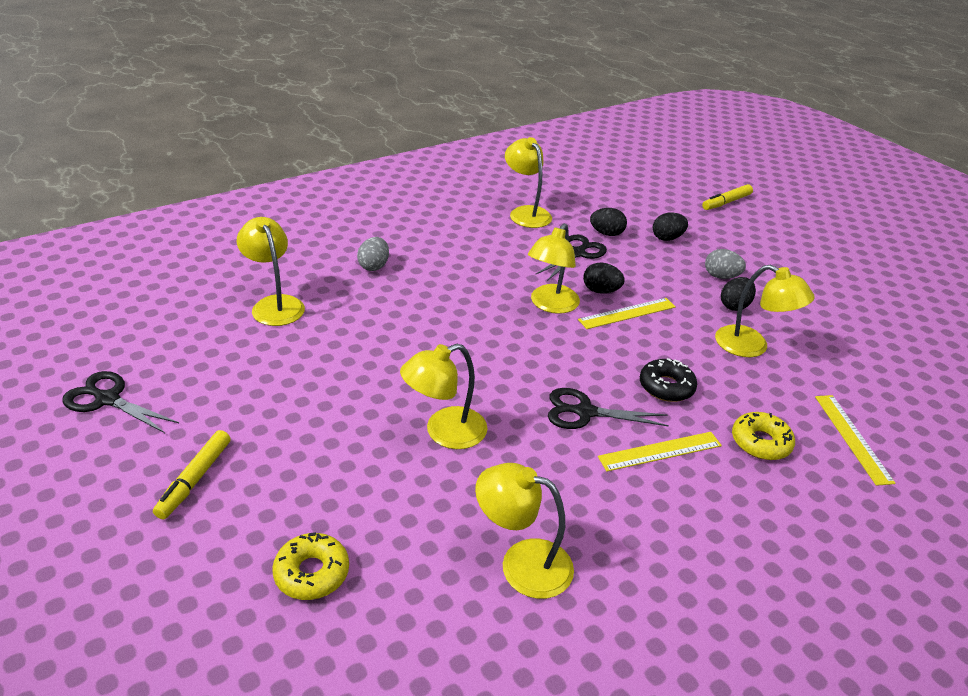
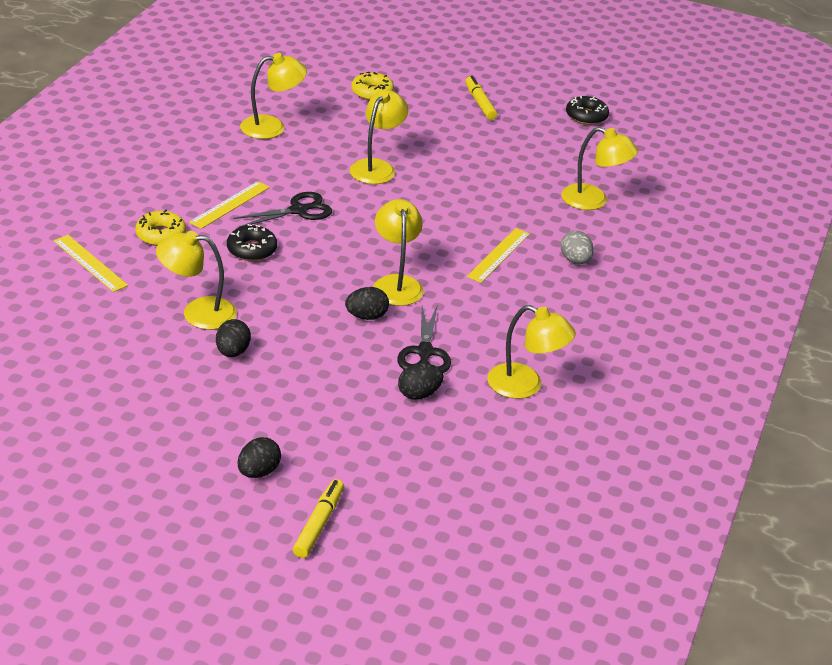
camera: 145 degrees right, 0 degrees up
(107, 399) = (586, 116): black scissors -> black donut
(627, 313) = (326, 302): yellow ruler -> yellow ruler (498, 255)
(667, 238) = (351, 417): black egg -> black egg (258, 472)
(721, 276) = (263, 385): grey egg -> none

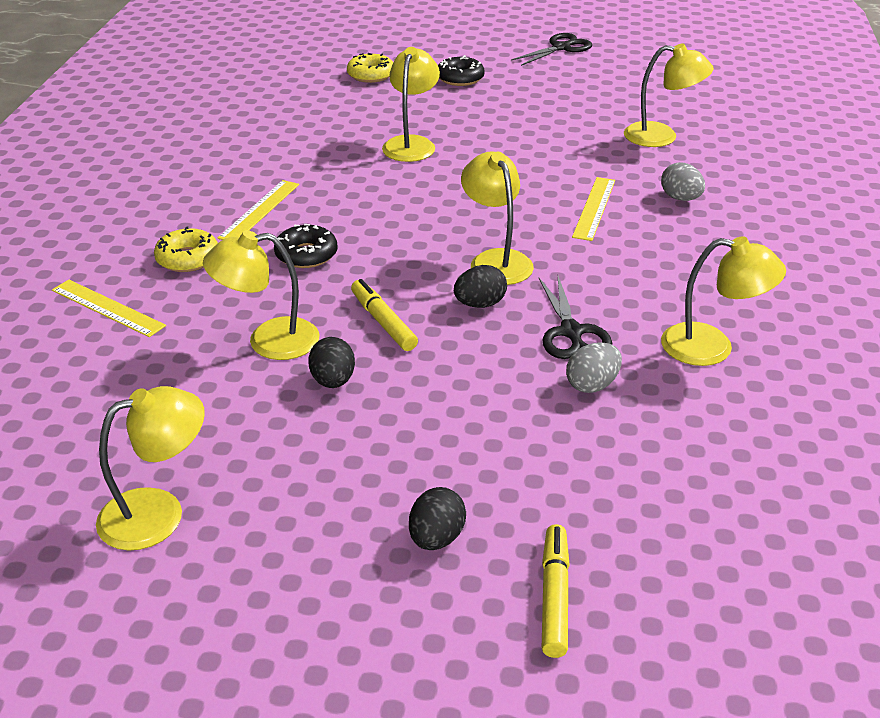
camera: 10 degrees left, 0 degrees up
(272, 127) = (276, 124): yellow lamp -> yellow lamp (158, 512)
(298, 210) = (343, 202): black scissors -> black scissors (561, 48)
(419, 394) = (592, 385): black egg -> grey egg
(480, 103) = (489, 67): yellow marker -> yellow marker (383, 322)
(586, 116) = (604, 62): black donut -> black donut (460, 78)

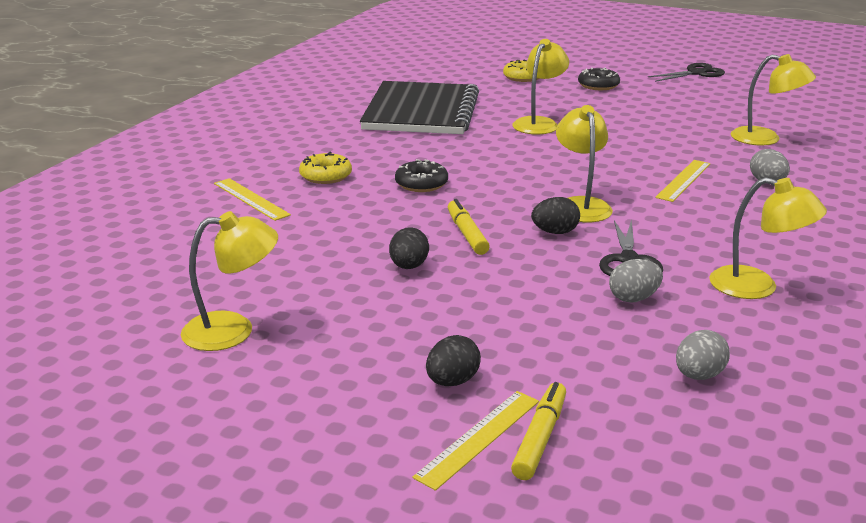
camera: 15 degrees right, 10 degrees down
(260, 211) = (396, 153): yellow ruler -> yellow ruler (479, 438)
(268, 341) = (367, 234): yellow lamp -> none
(269, 143) = (421, 112): none -> black notebook
(689, 478) = (698, 375): none -> grey egg

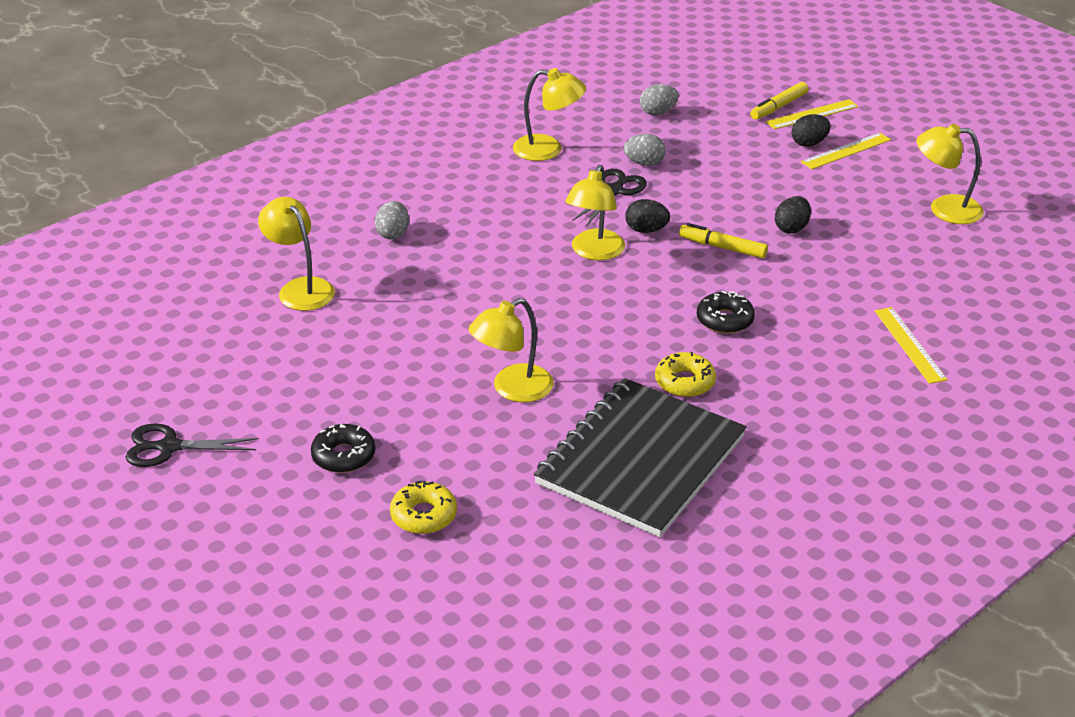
camera: 155 degrees left, 10 degrees up
(326, 176) = (820, 360): yellow donut -> yellow donut (684, 382)
(467, 234) = (722, 247): yellow marker -> yellow marker turned 105 degrees clockwise
(683, 180) = (465, 256): yellow ruler -> yellow ruler (846, 151)
(757, 287) = (548, 149): yellow lamp -> yellow lamp turned 135 degrees clockwise

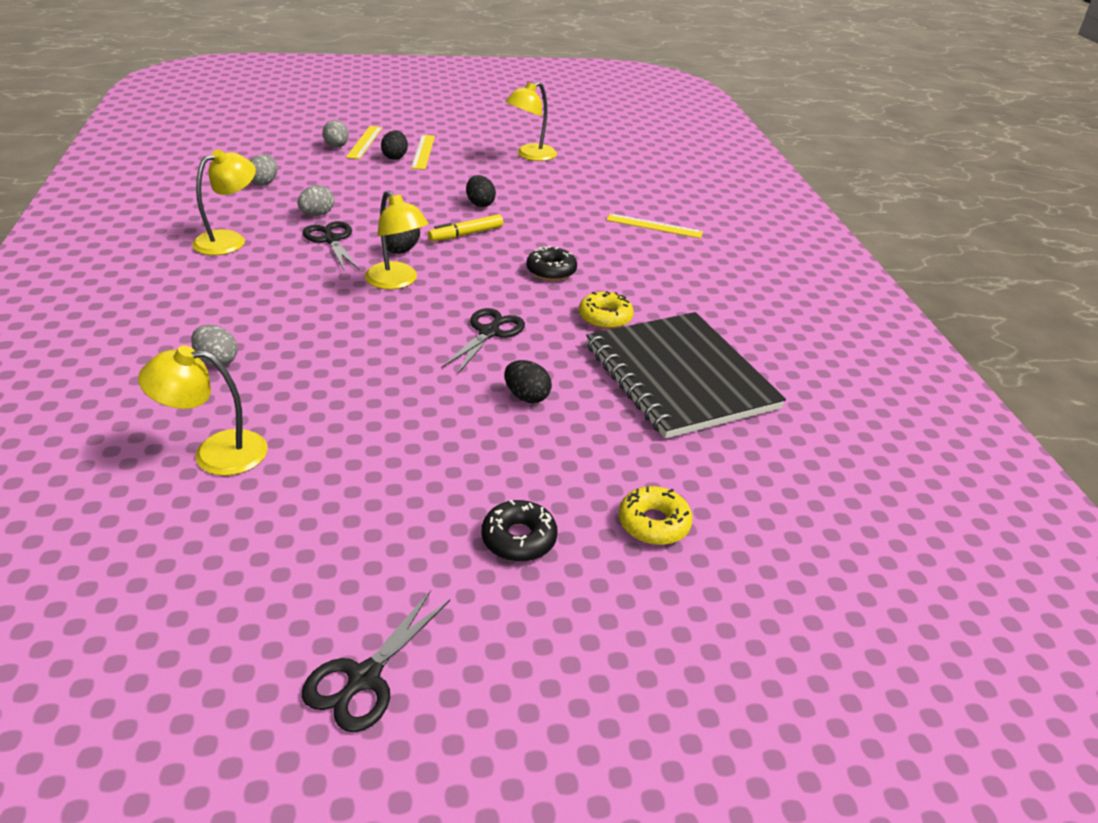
camera: 60 degrees left, 0 degrees up
(512, 389) = (526, 396): yellow lamp -> black egg
(580, 331) = (489, 332): none -> black scissors
(778, 107) = (336, 147): yellow marker -> grey egg

